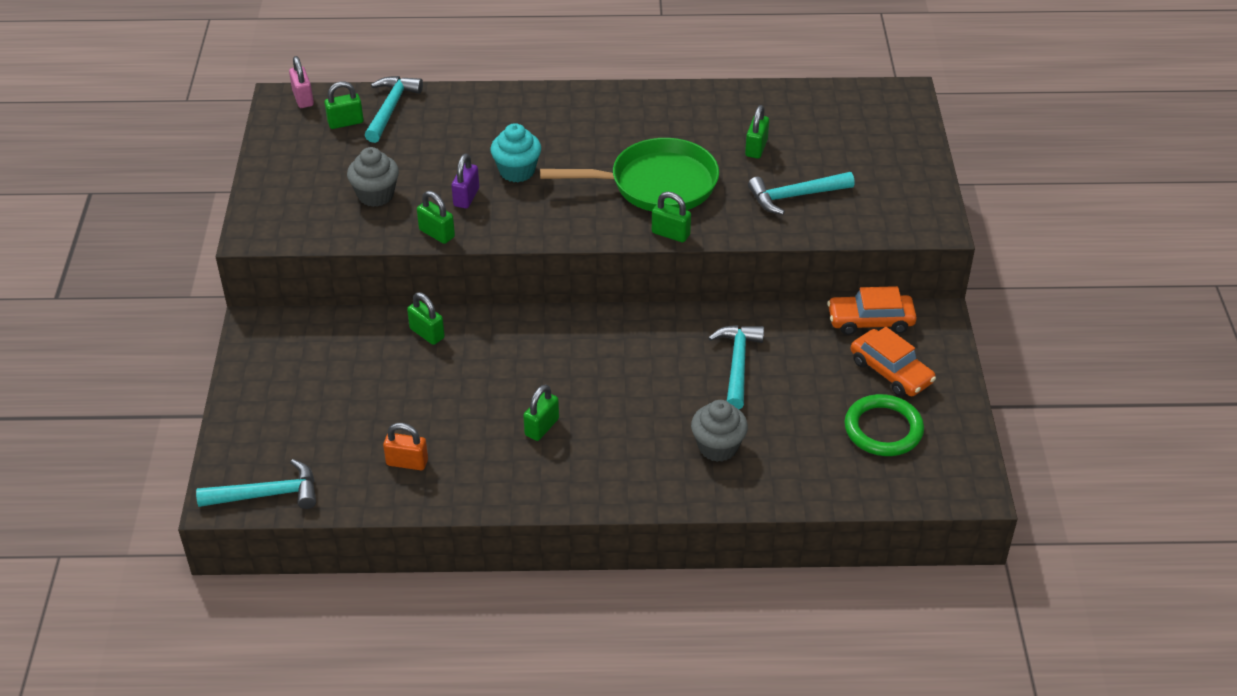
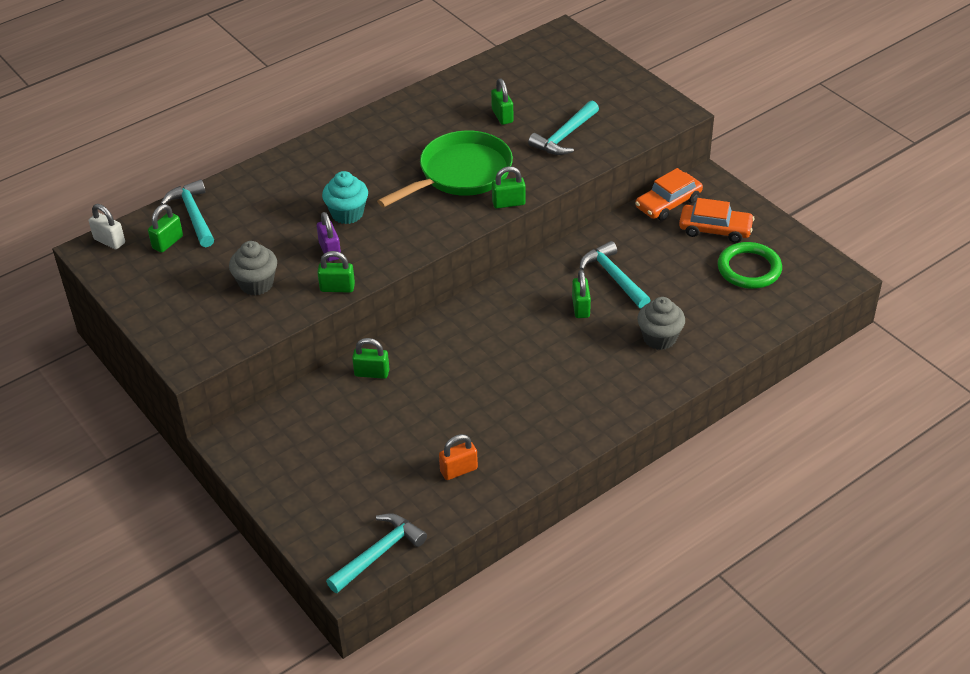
camera: 35 degrees left, 0 degrees up
(303, 98) = (109, 241): pink padlock -> white padlock
(542, 427) = (528, 391): green padlock -> green padlock (580, 307)

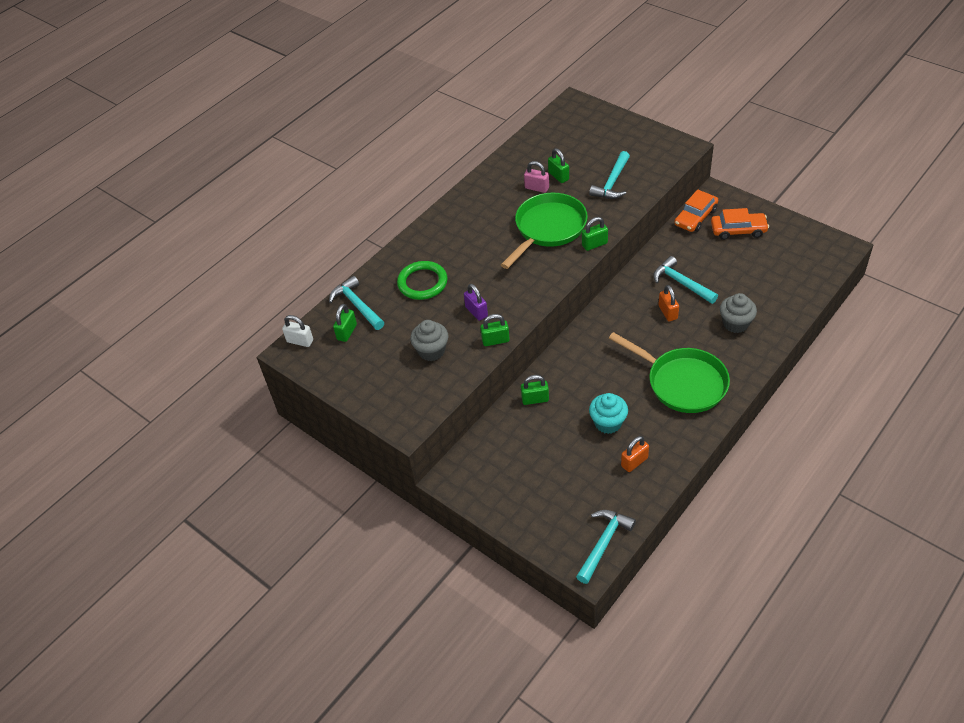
camera: 10 degrees left, 5 degrees up
(347, 213) = (476, 279): turquoise cupcake -> turquoise cupcake (608, 423)
(469, 124) = (537, 188): none -> pink padlock
(560, 392) = (682, 383): none -> green pan
(580, 307) = (668, 312): green padlock -> orange padlock
(749, 269) = (776, 255): green ring -> green ring (422, 283)

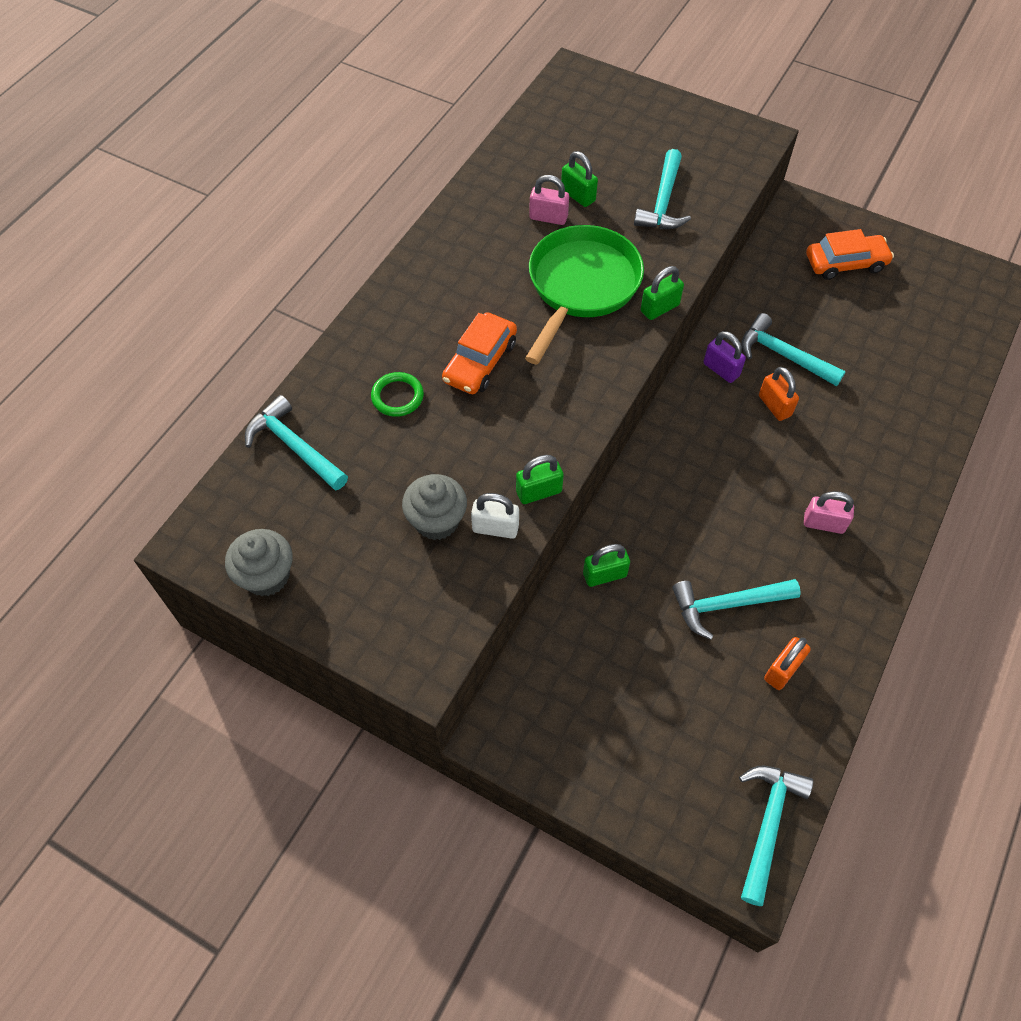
camera: 15 degrees left, 10 degrees up
(300, 341) = (207, 522): white padlock -> white padlock (495, 528)
(347, 332) = (285, 498): green padlock -> none
(422, 283) = (397, 396): green ring -> green ring, size x0.63
(476, 312) = (497, 442): purple padlock -> purple padlock (721, 369)
(608, 423) = (726, 605): turquoise cupcake -> turquoise hammer
(682, 383) = (823, 523): green pan -> pink padlock
(695, 217) = (779, 246): orange car -> orange car (480, 362)
(735, 323) = (878, 416): grey cupcake -> grey cupcake (266, 576)

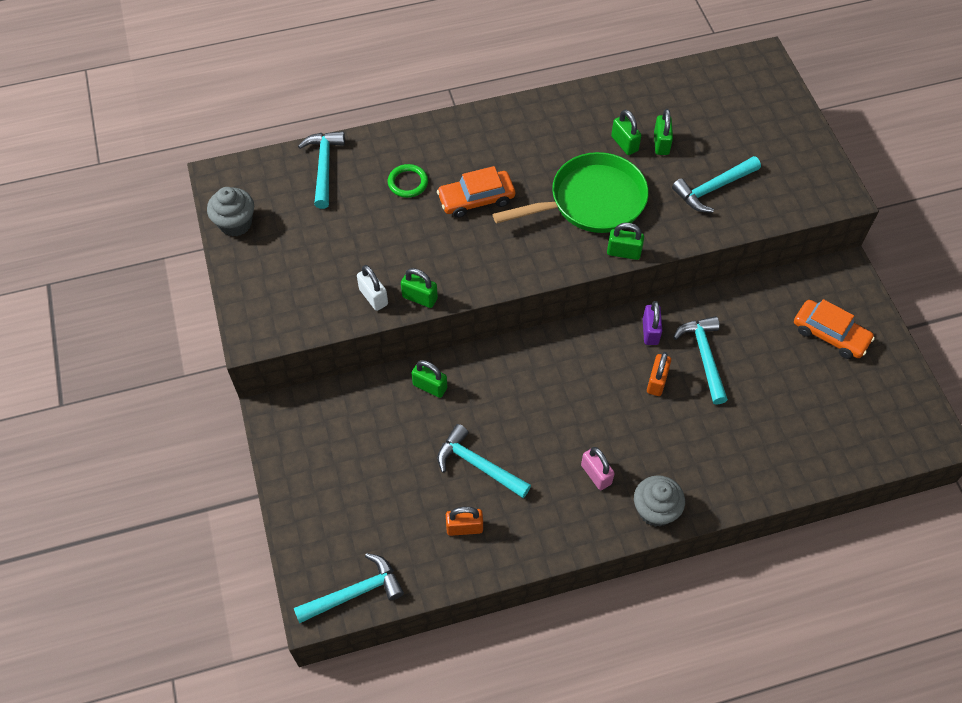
camera: 45 degrees right, 0 degrees up
(436, 521) = (348, 267): grey cupcake -> grey cupcake (655, 510)
(548, 217) = (624, 144): pink padlock -> green padlock

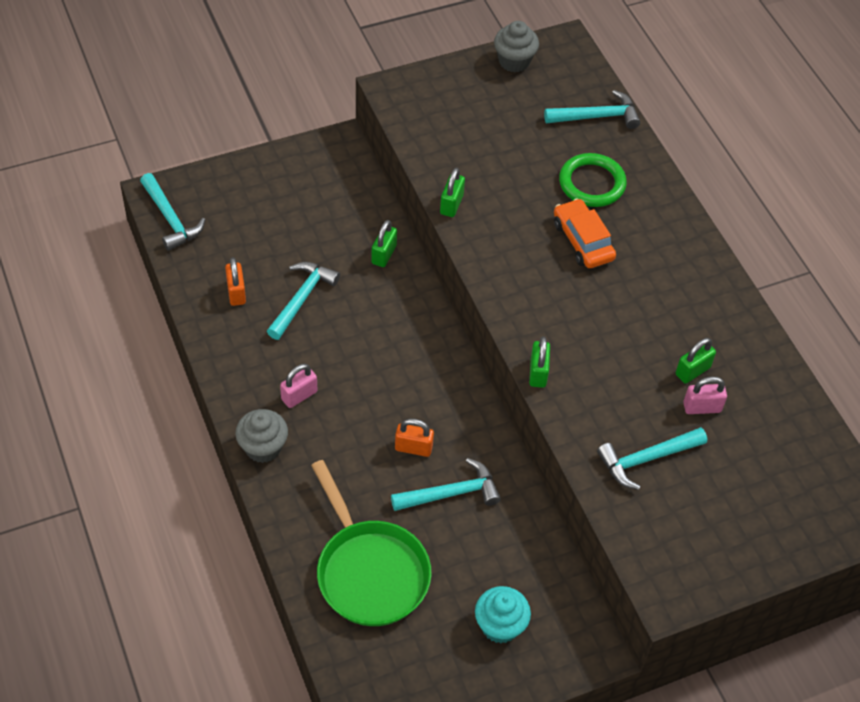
camera: 80 degrees right, 5 degrees down
(373, 297) = (447, 169): white padlock -> none
(408, 183) = (592, 183): green ring -> green ring, size x1.58
(591, 201) = (601, 342): green pan -> green pan (369, 572)
(650, 332) = (476, 441): purple padlock -> none
(661, 143) = (702, 407): green padlock -> pink padlock
(713, 189) = (646, 459): turquoise hammer -> turquoise hammer turned 75 degrees counterclockwise
(830, 334) = (500, 626): orange car -> turquoise cupcake

